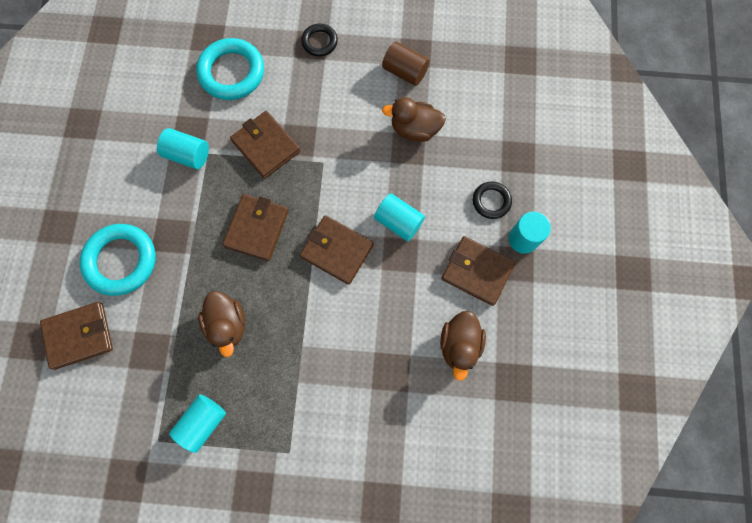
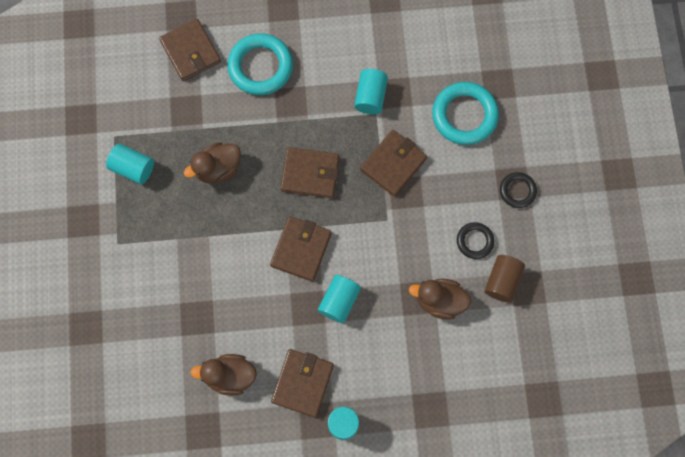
camera: 80 degrees right, 0 degrees up
(414, 129) = (439, 301): brown duck -> brown duck turned 75 degrees counterclockwise
(491, 201) = (377, 388): black ring -> black ring (474, 241)

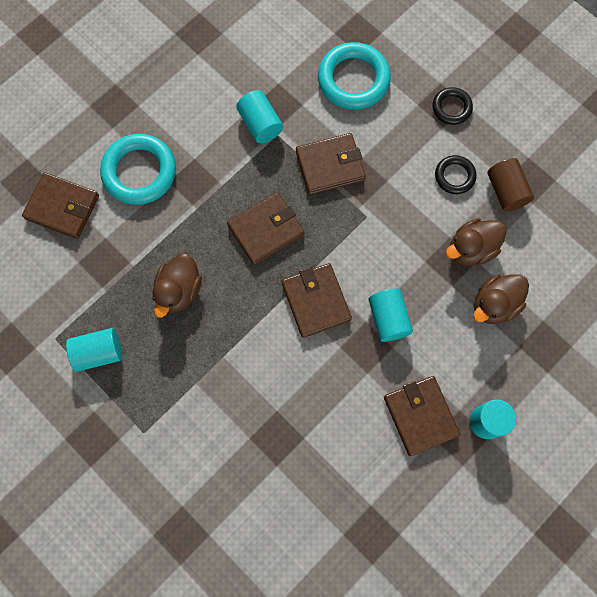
camera: 40 degrees left, 0 degrees up
(230, 376) = (352, 464): brown duck -> brown duck (494, 305)
(393, 164) = (330, 165): brown wallet -> brown wallet turned 75 degrees clockwise

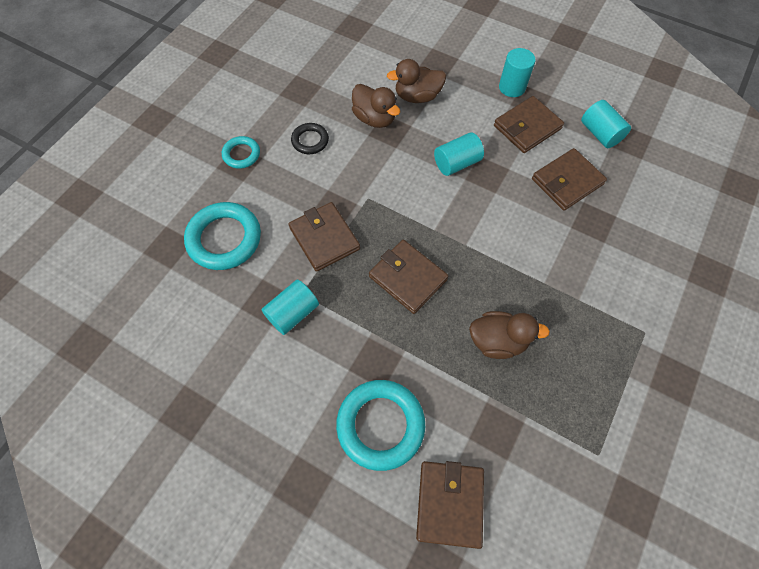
camera: 105 degrees left, 10 degrees down
(99, 352) = (592, 401): turquoise cylinder -> turquoise cylinder (600, 134)
(316, 301) = (462, 220): brown wallet -> brown wallet (567, 182)
(451, 108) = (241, 154): black ring -> turquoise ring
(494, 305) = (417, 96): brown duck -> brown duck turned 135 degrees clockwise
(506, 191) = (315, 104): brown cylinder -> none

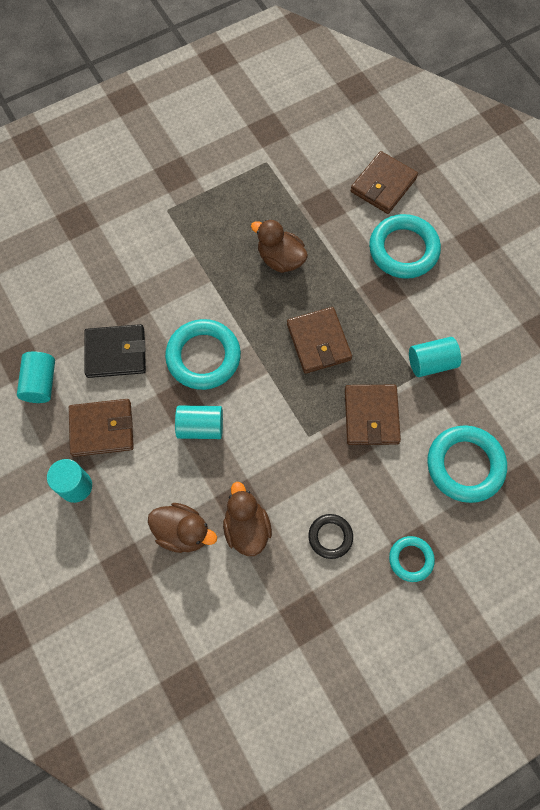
camera: 150 degrees left, 5 degrees up
(496, 214) = (203, 357): none -> turquoise ring
(567, 182) = (116, 353): brown wallet -> black wallet

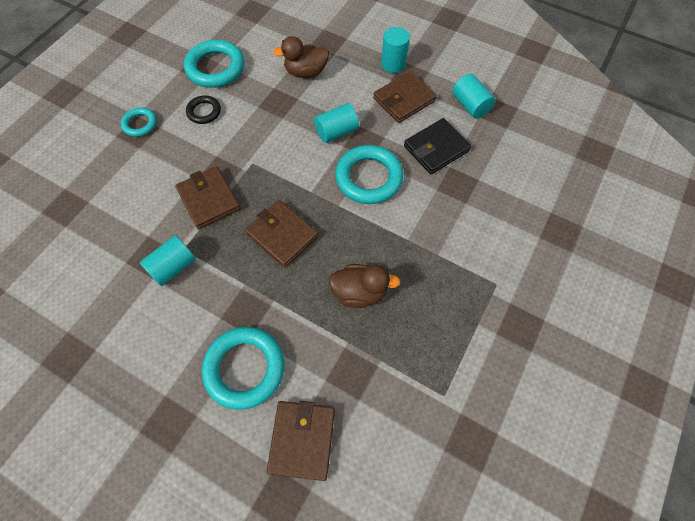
camera: 150 degrees right, 5 degrees down
(246, 528) = (265, 92): brown duck -> none
(465, 465) = (117, 200): turquoise ring -> turquoise ring (215, 68)

